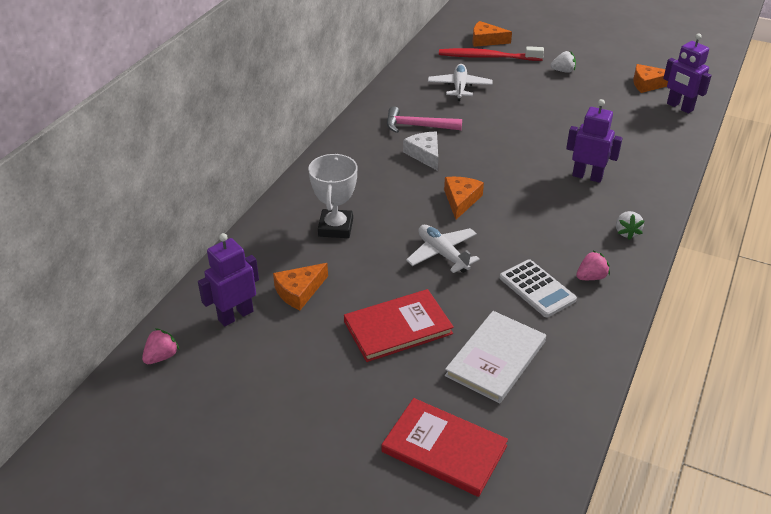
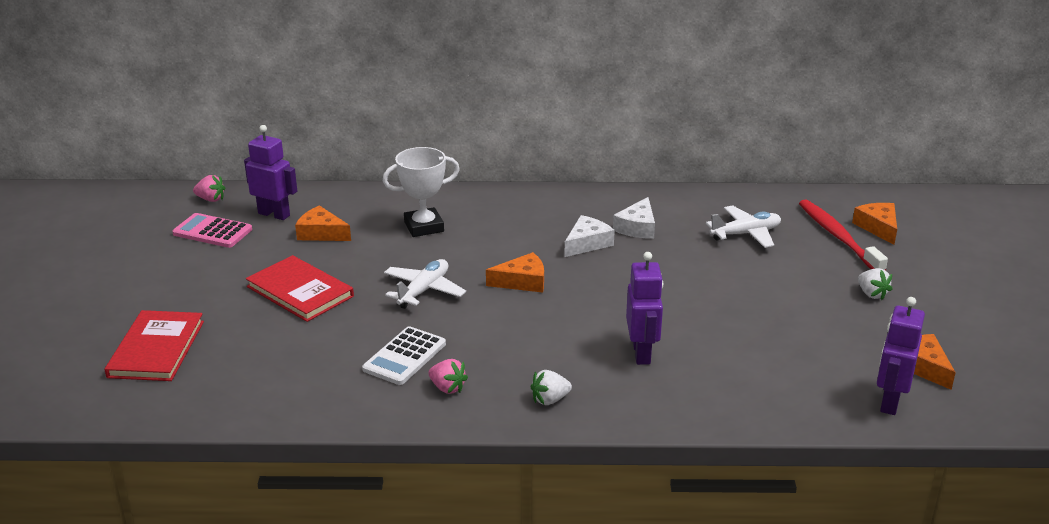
camera: 65 degrees right, 10 degrees down
(236, 368) = (212, 232): none -> pink calculator
(417, 126) = (637, 227): pink hammer -> white cheese
(496, 358) = (284, 352): white book -> none

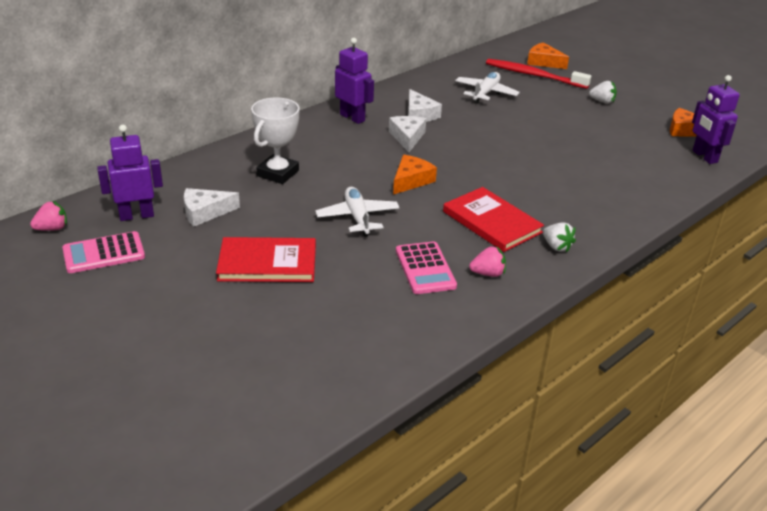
camera: 45 degrees left, 5 degrees up
(156, 349) = (228, 368): red book -> red book (492, 222)
(321, 233) = (205, 212): orange cheese -> white cheese
(405, 357) = (425, 268): white calculator -> pink calculator
(550, 400) = (556, 246): white strawberry -> white strawberry turned 60 degrees counterclockwise
(642, 353) = (554, 191): purple robot -> purple robot (352, 117)

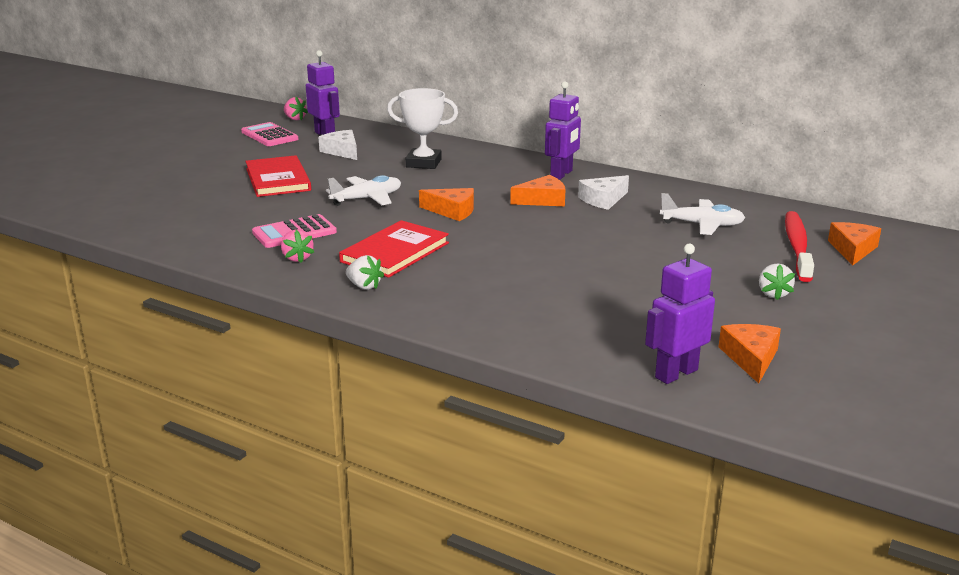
camera: 75 degrees right, 10 degrees down
(407, 137) = (543, 200): white cheese -> orange cheese
(556, 246) = (364, 286): white strawberry -> white strawberry turned 90 degrees counterclockwise

